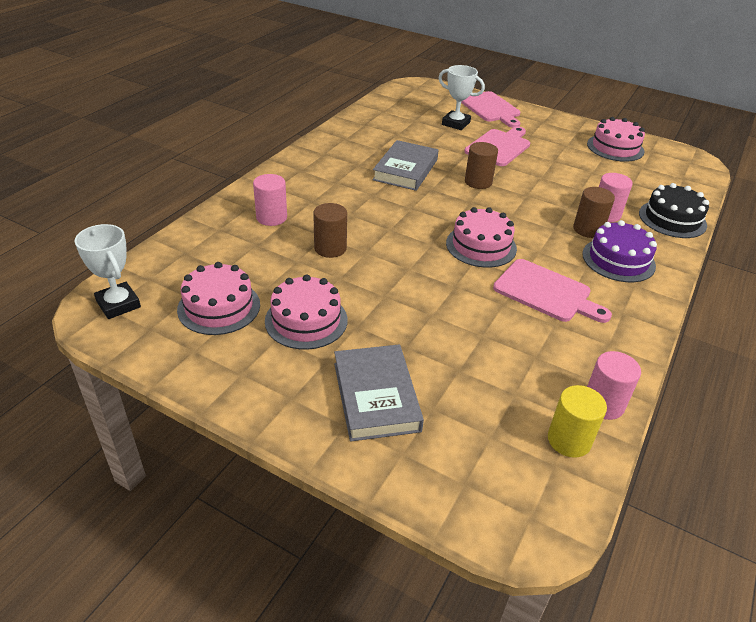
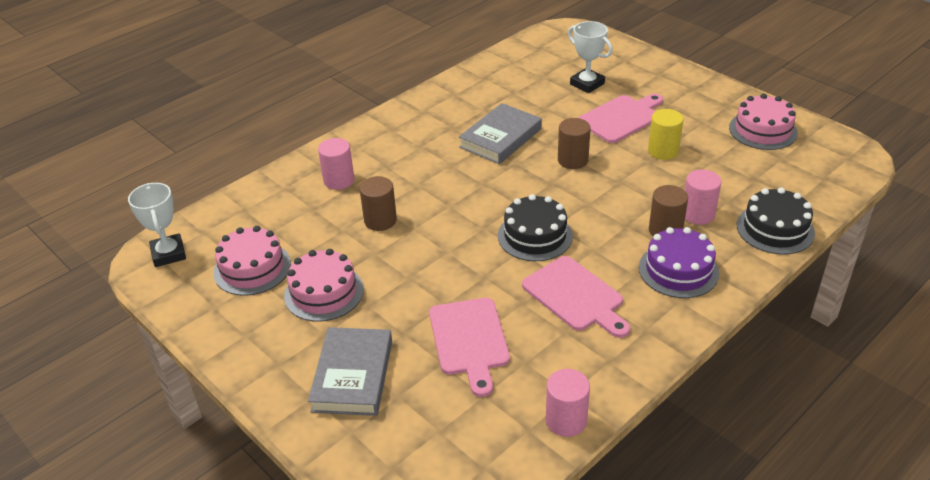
camera: 20 degrees right, 0 degrees up
(481, 246) = (535, 236): pink cake -> black cake
(491, 108) = (639, 67): pink cutting board -> pink cutting board (469, 340)
(569, 440) = (511, 448): yellow cylinder -> yellow cylinder (663, 151)

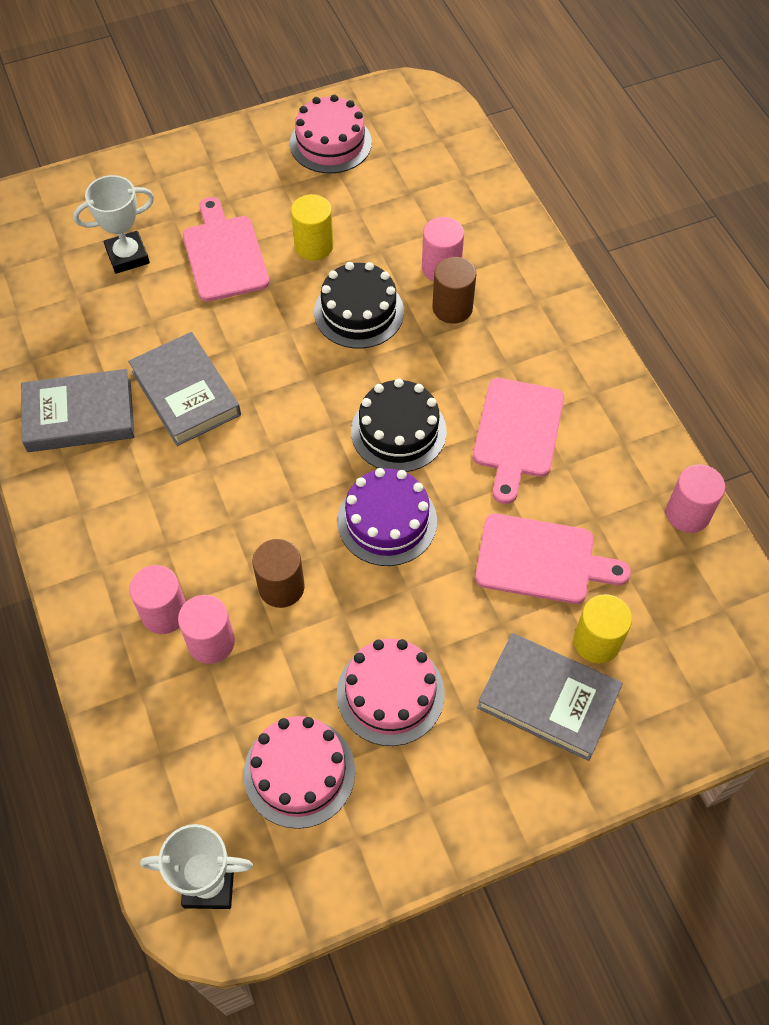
camera: 70 degrees left, 20 degrees up
(327, 204) = (211, 642): none -> pink cylinder
(414, 391) = (596, 642): none -> yellow cylinder
(457, 106) = (79, 415): none -> grey book
(572, 160) = (279, 337): brown cylinder -> none
(575, 296) = (517, 433): pink cutting board -> pink cutting board turned 120 degrees clockwise
(678, 270) = (519, 326): purple cake -> purple cake (387, 521)
(775, 229) = (497, 218): black cake -> black cake (359, 312)

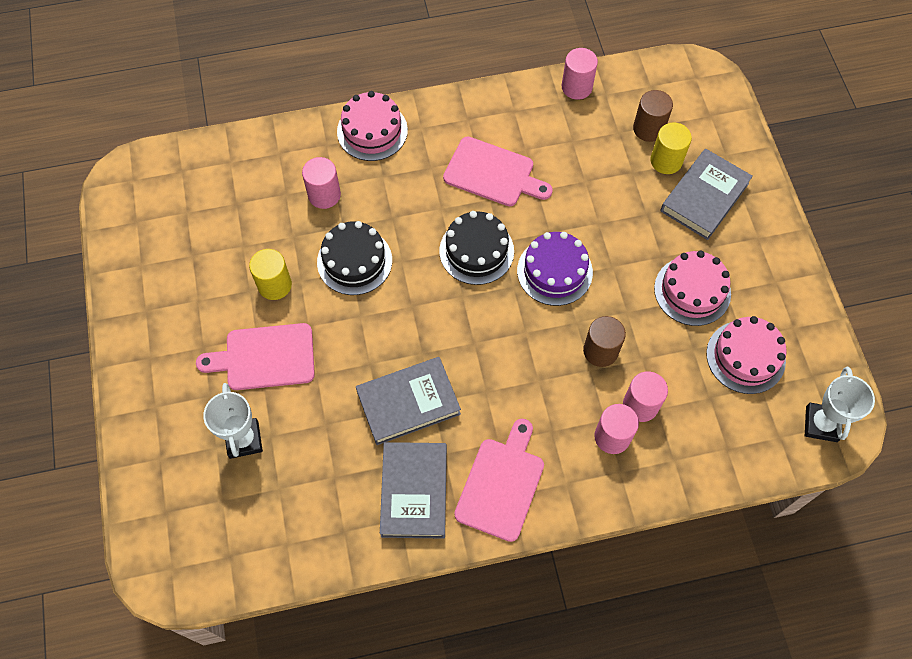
camera: 80 degrees left, 5 degrees up
(330, 143) = (158, 255): pink cake -> pink cake (372, 131)
(452, 308) = (367, 194): brown cylinder -> brown cylinder (648, 129)
(541, 560) = (600, 180): pink cutting board -> pink cutting board (501, 484)

